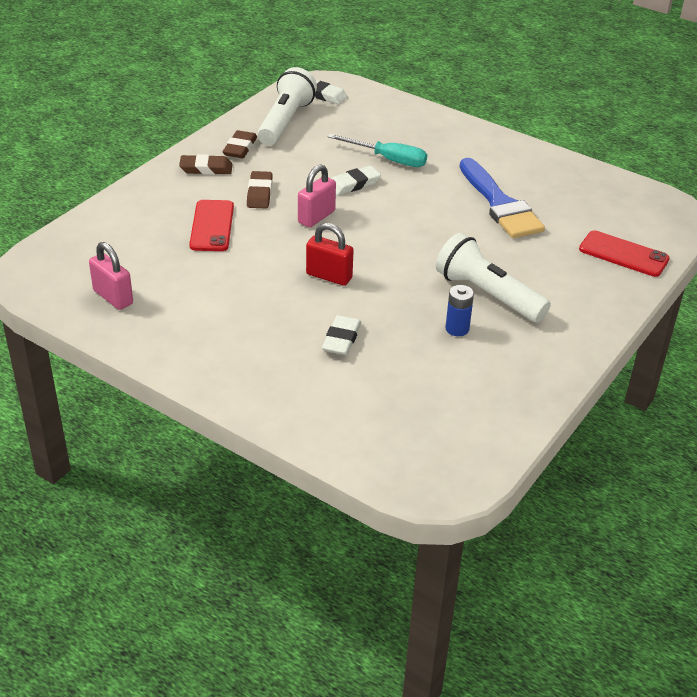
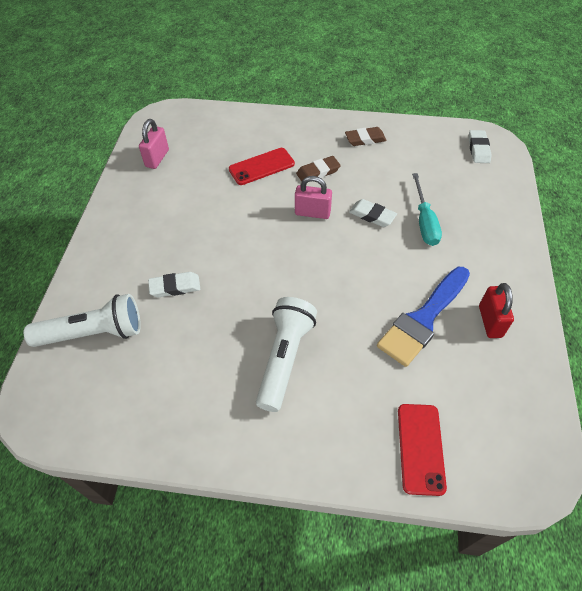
camera: 65 degrees right, 15 degrees up
(206, 168) = (326, 135): brown eraser -> none
(285, 121) = (421, 146): white flashlight -> white flashlight (93, 333)
(329, 276) = (245, 249): red padlock -> red padlock (490, 321)
(457, 329) = (226, 354): blue battery -> none

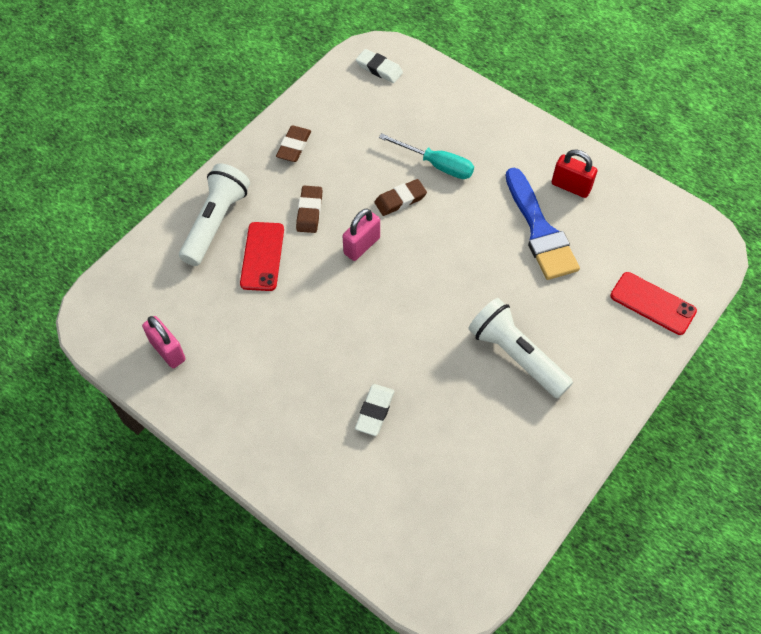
camera: 60 degrees left, 5 degrees up
(93, 333) = (386, 511): white flashlight -> white flashlight (216, 222)
(372, 215) = (400, 200): white eraser -> brown eraser

